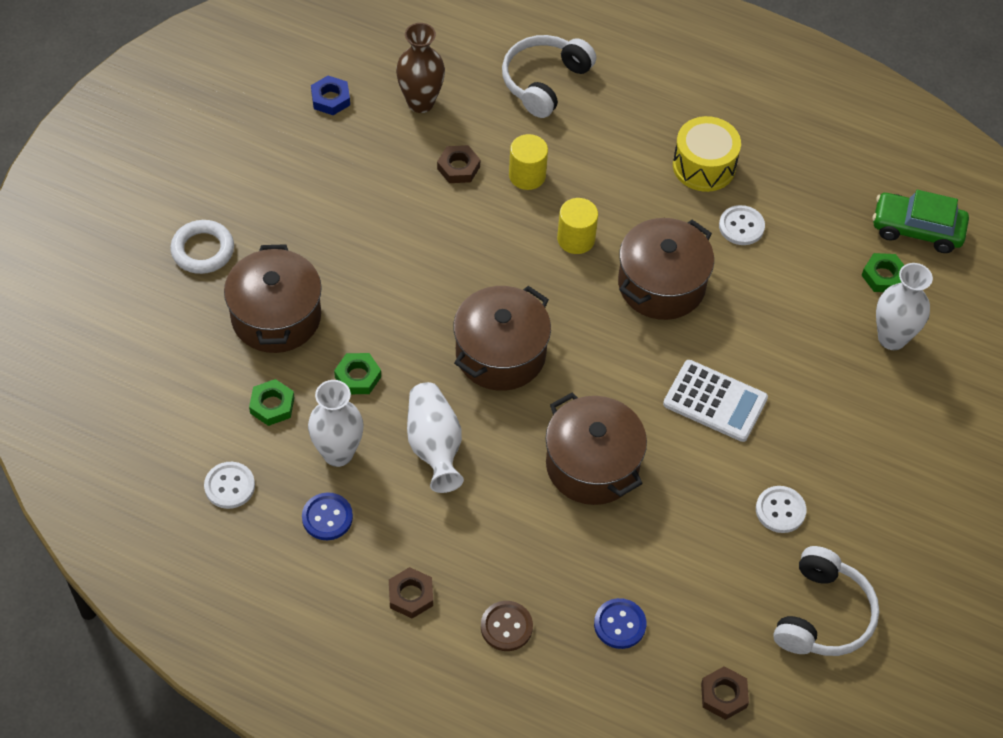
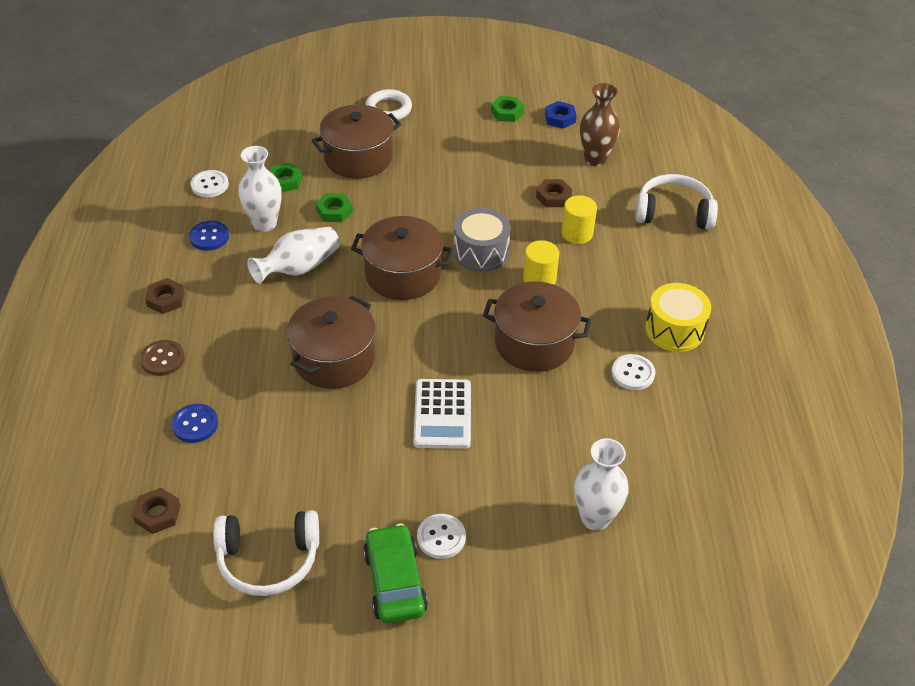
camera: 65 degrees right, 10 degrees down
(507, 270) = (481, 252): none -> grey drum
(780, 510) = (359, 494): white button -> white button (441, 537)
(883, 276) = (659, 489): green nut -> green nut (507, 112)
(917, 229) = (733, 498): green car -> green car (395, 581)

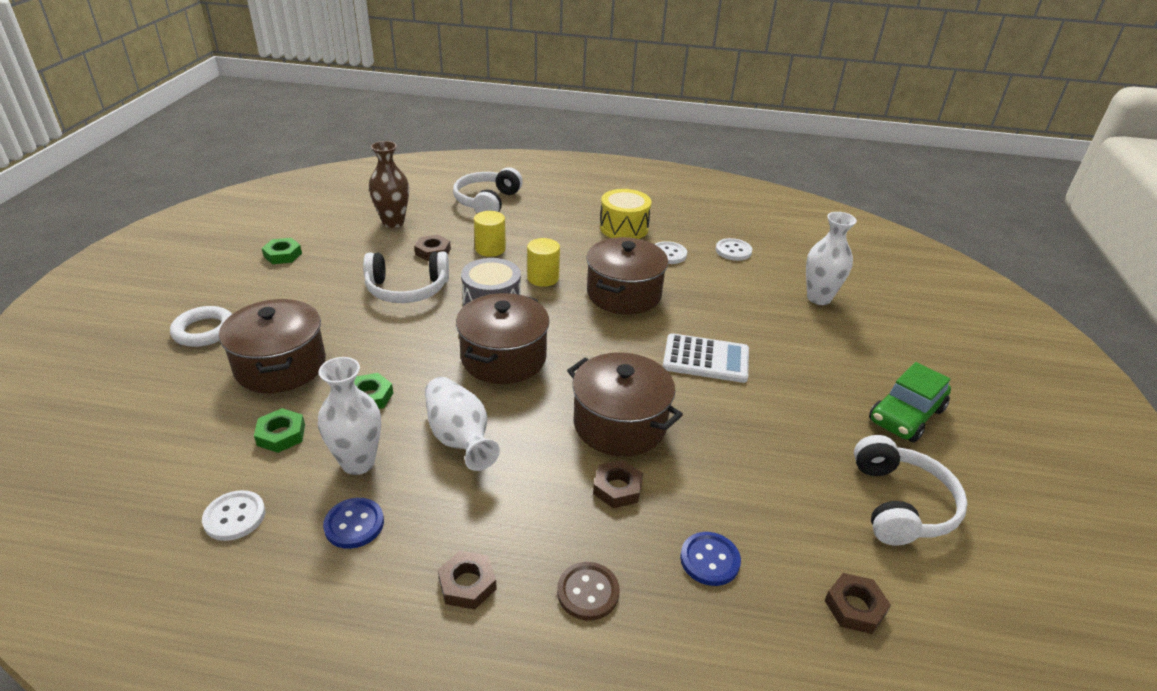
camera: 80 degrees left, 10 degrees down
(260, 365) = (617, 488): none -> brown nut
(395, 581) = (906, 415): green car -> green car turned 45 degrees counterclockwise
(441, 537) = (851, 380): white button -> white button (733, 251)
(484, 196) = (407, 289): none -> white headphones
(560, 118) = (318, 228): blue nut -> none

